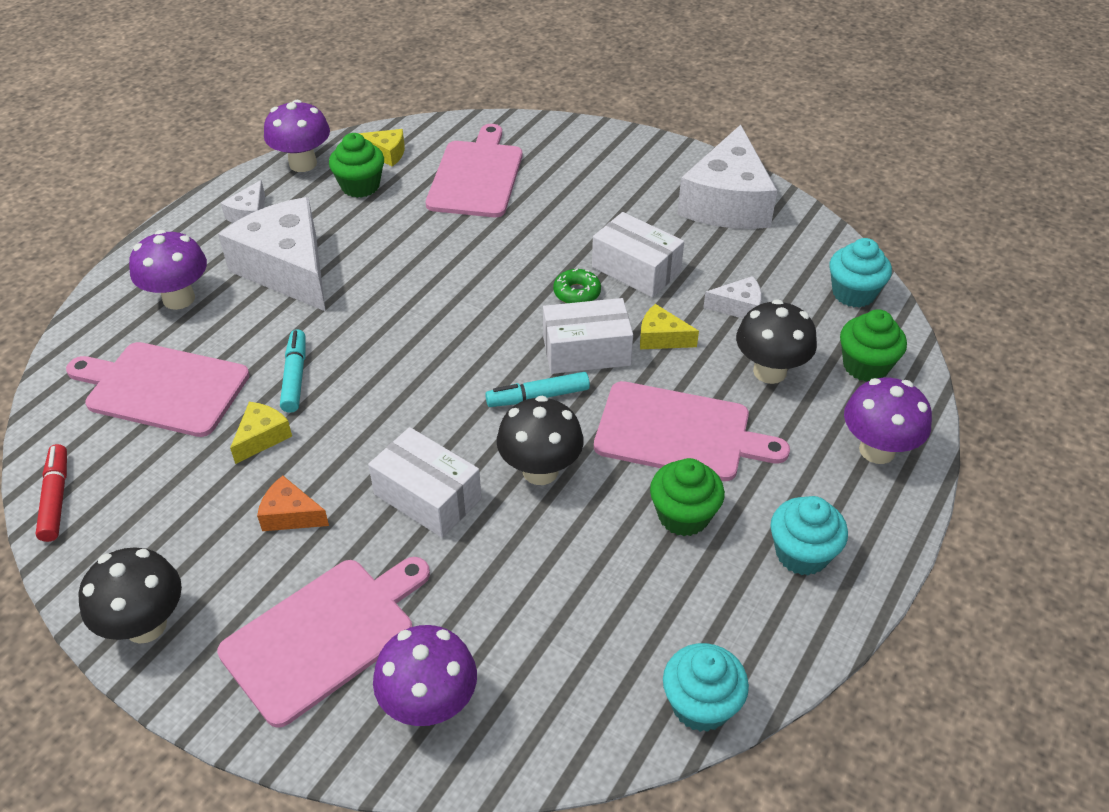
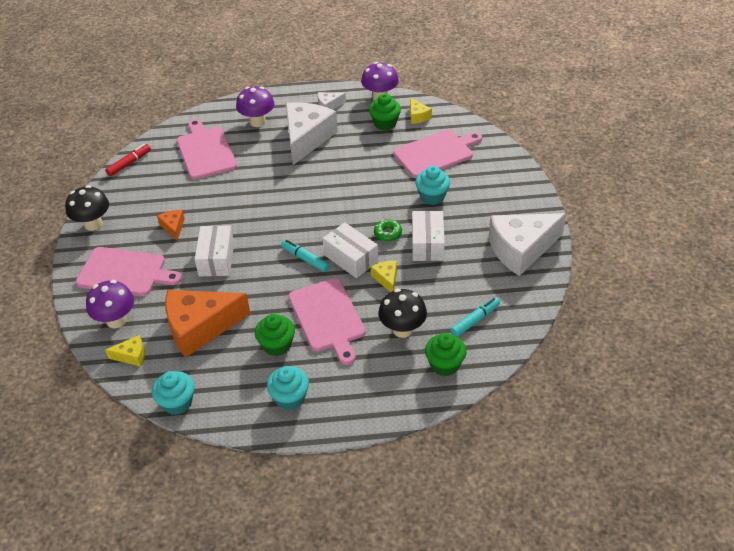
camera: 55 degrees right, 0 degrees up
(262, 437) = (205, 194): yellow cheese -> yellow cheese (131, 356)
(295, 376) = (246, 181): turquoise marker -> turquoise marker (475, 320)
(540, 471) = (261, 284): black mushroom -> none
(559, 591) = (200, 327): none -> orange cheese
(738, 307) = (439, 295): white cheese -> none
(853, 293) = (499, 334): turquoise cupcake -> turquoise cupcake (432, 196)
(877, 450) = (385, 396): purple mushroom -> none

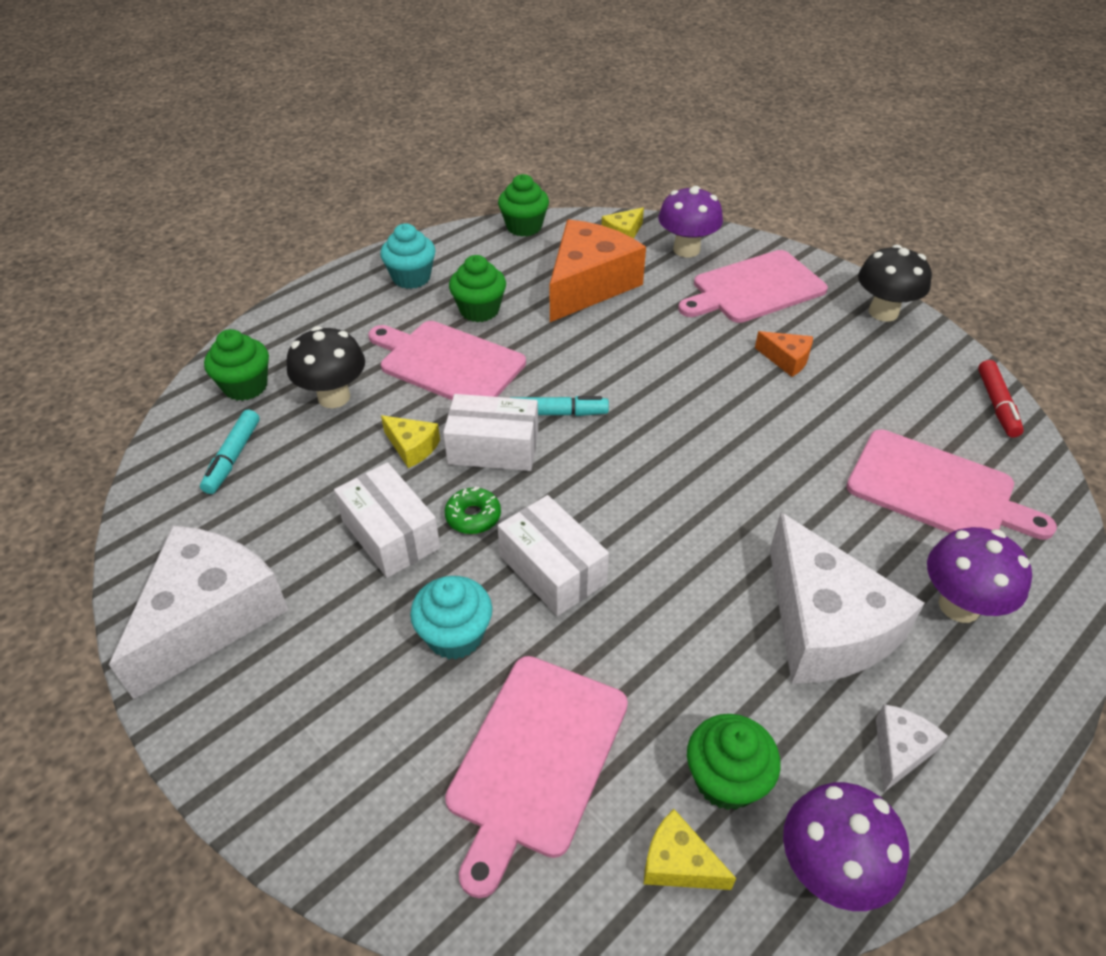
camera: 140 degrees right, 0 degrees up
(177, 403) = (524, 227): turquoise cupcake -> green cupcake
(216, 259) = (673, 354): white box -> white box (552, 569)

